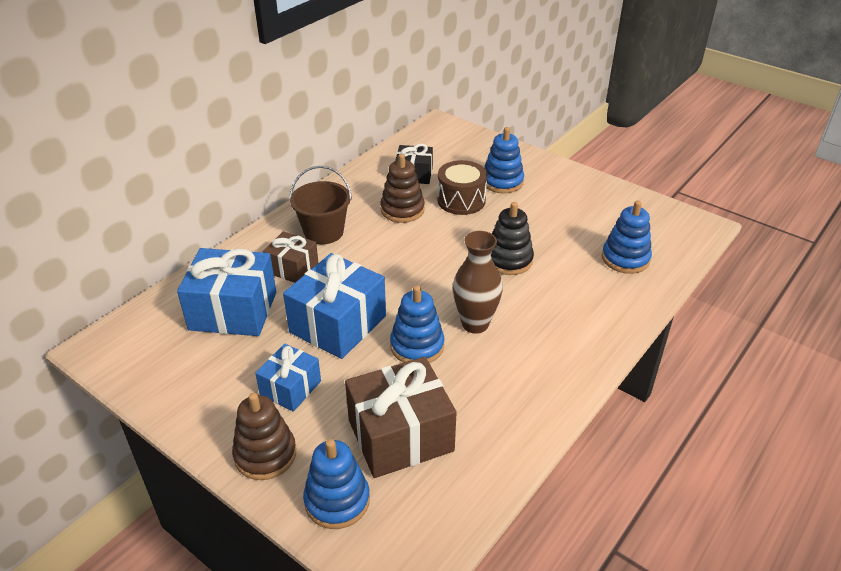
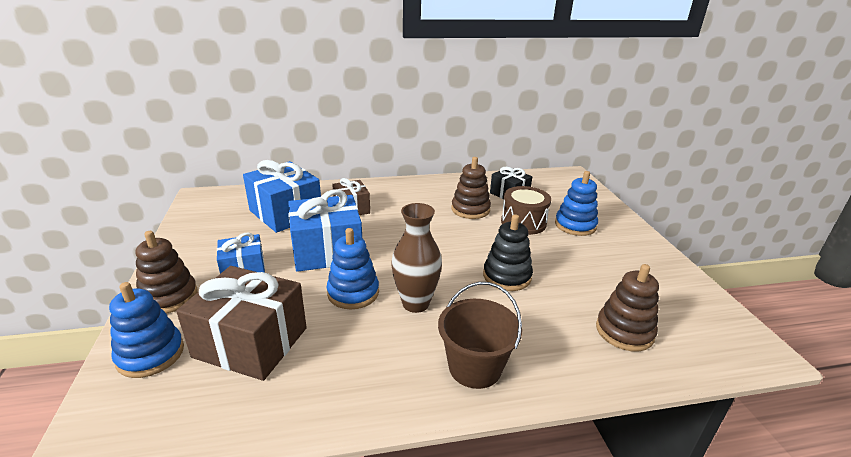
camera: 40 degrees right, 10 degrees down
(323, 232) = (400, 199): brown bucket -> brown bucket (475, 367)
(625, 258) = (624, 331): blue stacking toy -> brown stacking toy

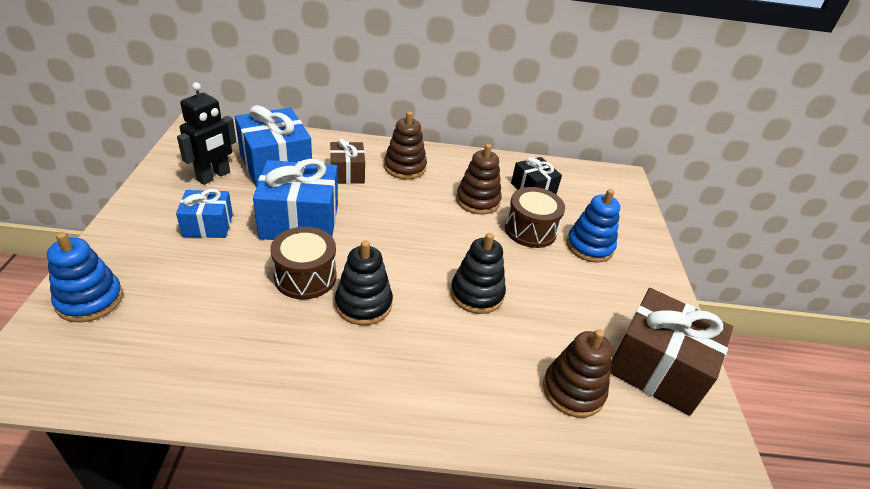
camera: 10 degrees right, 10 degrees up
(169, 297) = (127, 241): brown stacking toy -> brown stacking toy (405, 167)
(232, 231) = (214, 176): none -> black robot
(251, 342) = (185, 309): brown gift -> brown gift (657, 367)
(353, 293) = (305, 277): blue stacking toy -> brown drum
(415, 303) = (363, 304): brown vase -> black stacking toy
(475, 367) = (390, 391): brown bucket -> none

